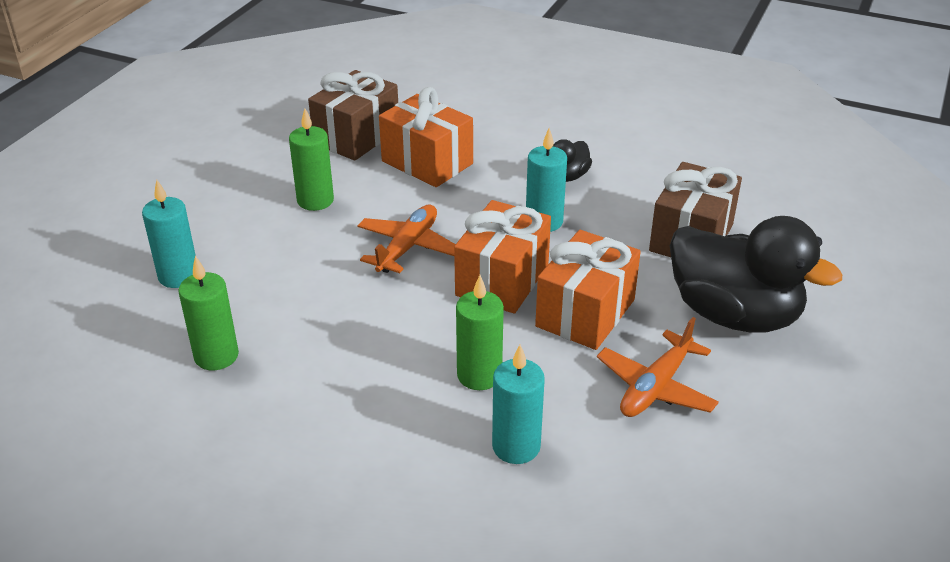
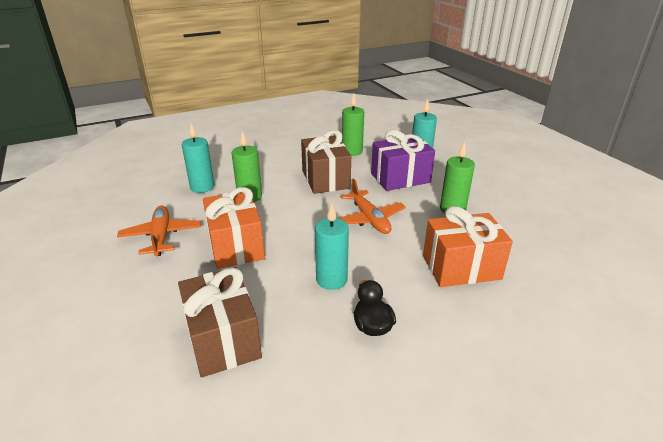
camera: 130 degrees right, 5 degrees down
(269, 268) = (400, 178): none -> purple gift
(356, 137) = (528, 253): brown gift -> brown gift (325, 179)
(502, 280) = (300, 234): orange gift -> none
(734, 315) = (144, 299): black duck -> none

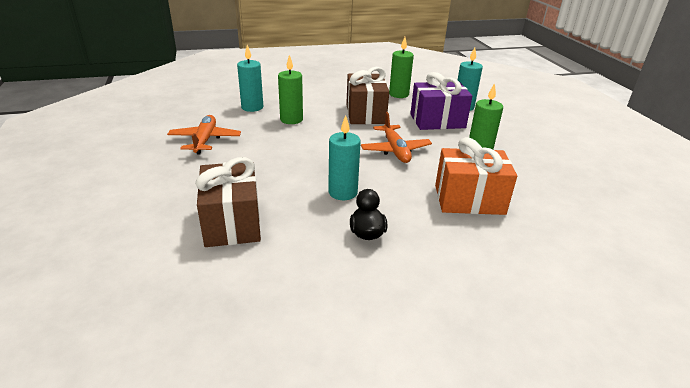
camera: 10 degrees right, 0 degrees up
(236, 246) = (266, 155): orange gift -> none

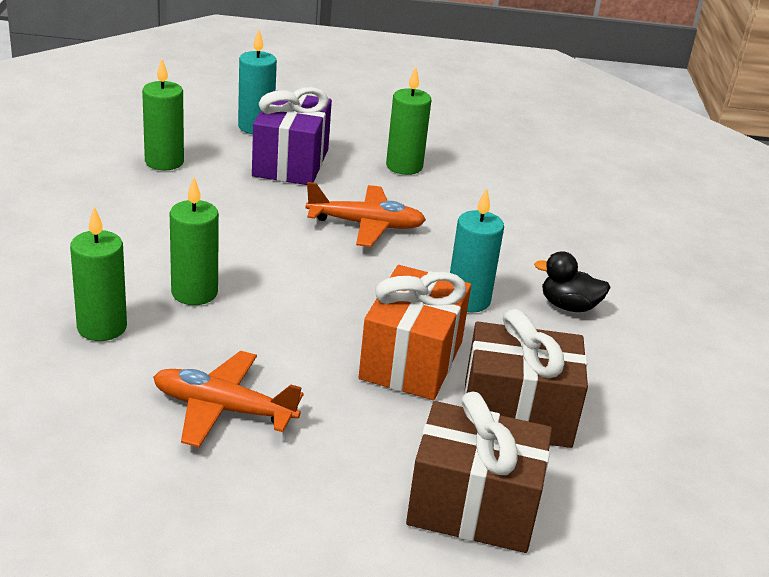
camera: 75 degrees left, 0 degrees up
(252, 107) = (102, 327): turquoise candle -> green candle
(365, 114) = (222, 214): brown gift -> brown gift (473, 507)
(469, 200) = (516, 214): orange gift -> orange gift (411, 360)

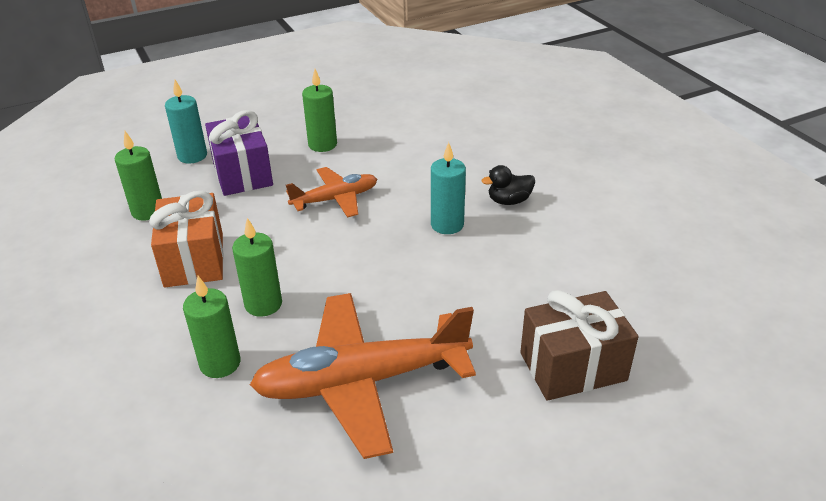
camera: 25 degrees left, 5 degrees up
(223, 409) = (361, 382): orange plane -> orange plane, size x1.79
(411, 360) = (450, 284): orange gift -> orange gift (194, 260)
(517, 414) = (543, 290): brown gift -> none

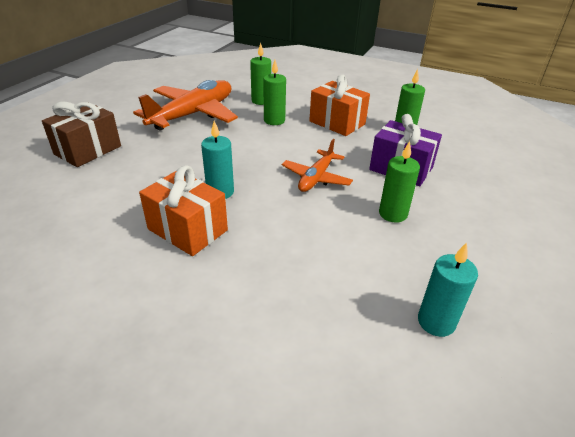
camera: 140 degrees right, 0 degrees up
(192, 156) = (453, 166): turquoise candle -> turquoise candle (436, 322)
(509, 201) = (187, 229): black duck -> orange gift

